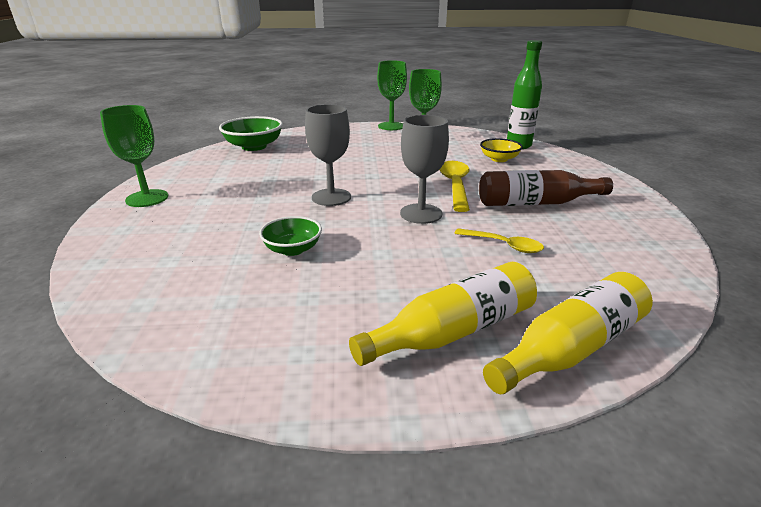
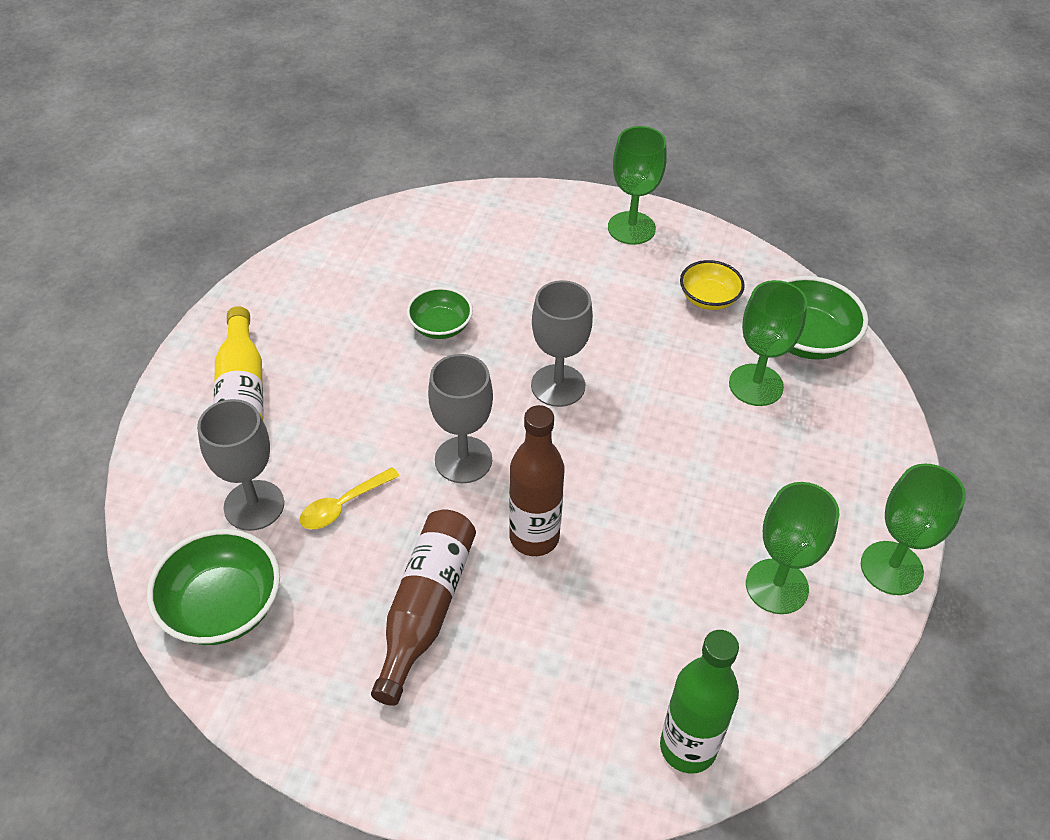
camera: 110 degrees right, 20 degrees up
(297, 153) = (756, 385): none -> green goblet
(455, 185) = (534, 537): yellow spoon -> brown bottle
(499, 159) = (622, 663): yellow bowl -> yellow bowl (708, 298)
(550, 282) = (254, 505): none -> grey goblet
(571, 348) = (170, 464): yellow bottle -> none
(638, 267) = (222, 607): none -> green bowl

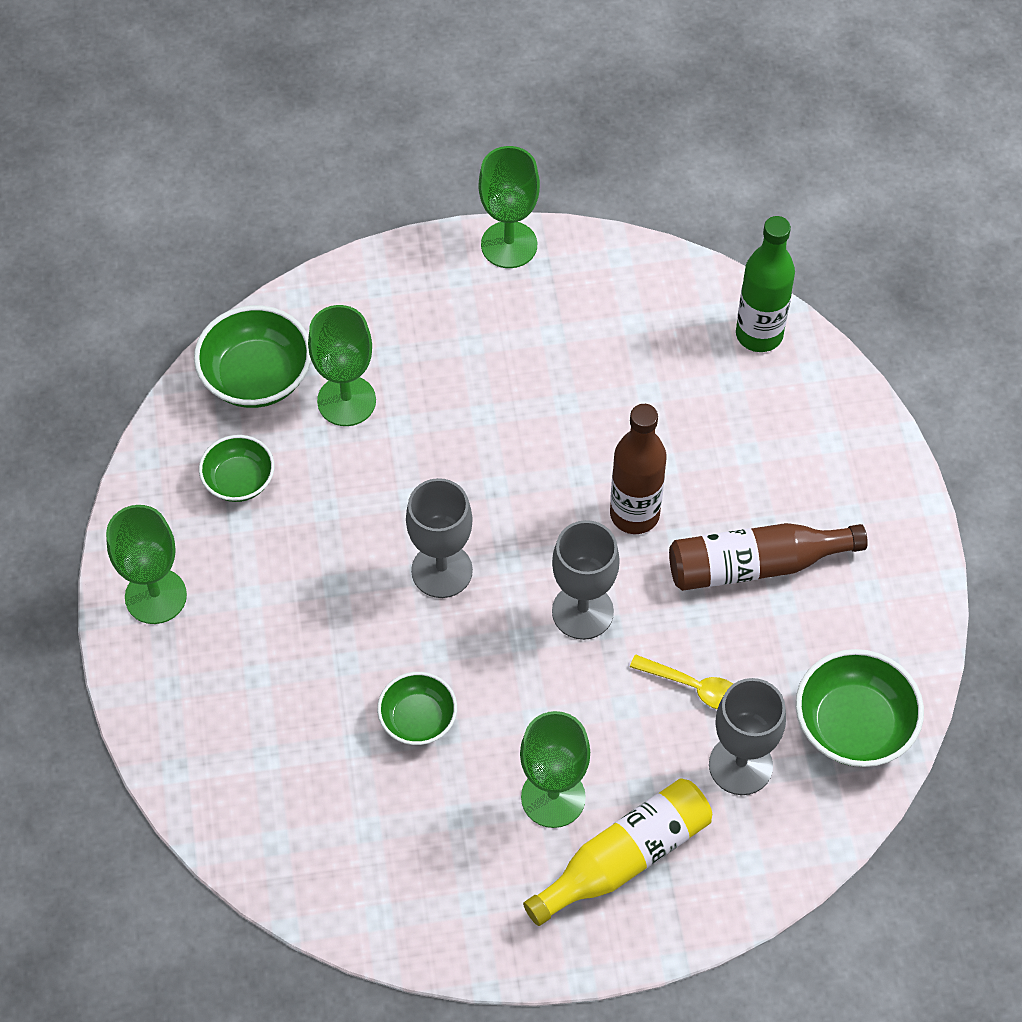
camera: 115 degrees left, 10 degrees up
(708, 298) = (239, 480): yellow bowl -> green bowl
(777, 586) = (576, 319): green goblet -> green goblet (553, 797)

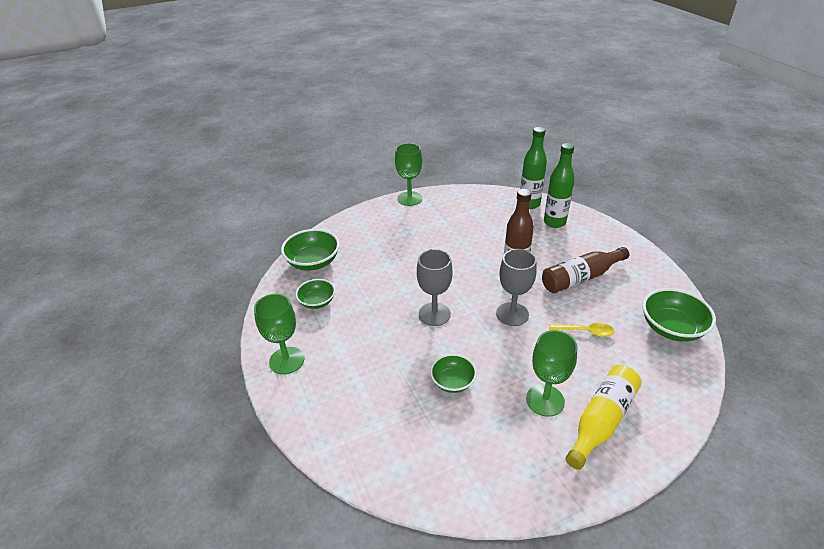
camera: 15 degrees left, 20 degrees down
(346, 401) = (359, 261): green goblet -> none
(740, 765) = (631, 359): grey goblet -> none
(784, 404) = (554, 222): none -> green bottle

